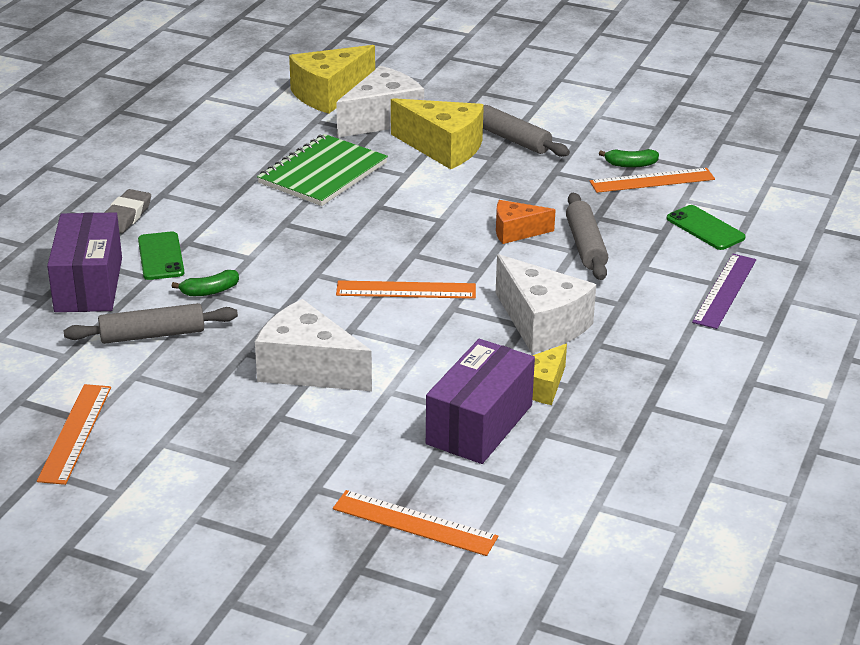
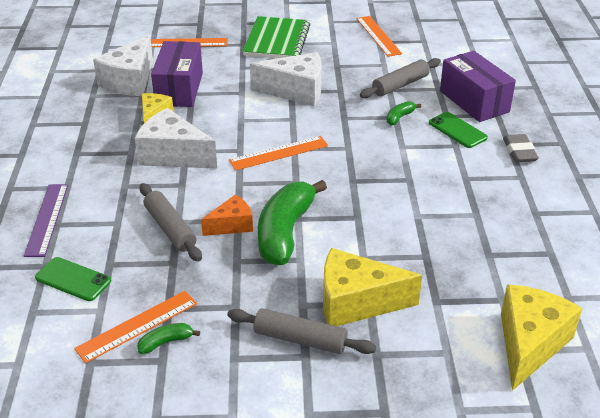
camera: 155 degrees right, 5 degrees up
(323, 173) = (430, 236): green notebook -> green notebook (277, 40)
(382, 119) = (444, 324): white cheese -> white cheese (130, 81)
(465, 211) = (285, 232): none -> green banana

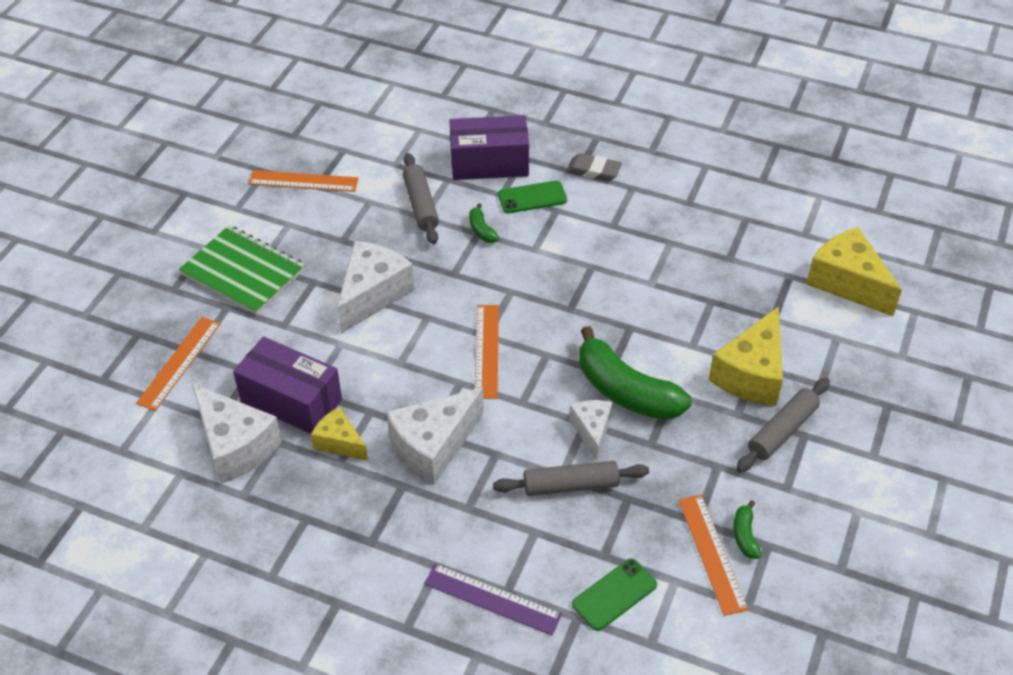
camera: 65 degrees left, 10 degrees up
(232, 225) = (592, 430): orange cheese -> white cheese

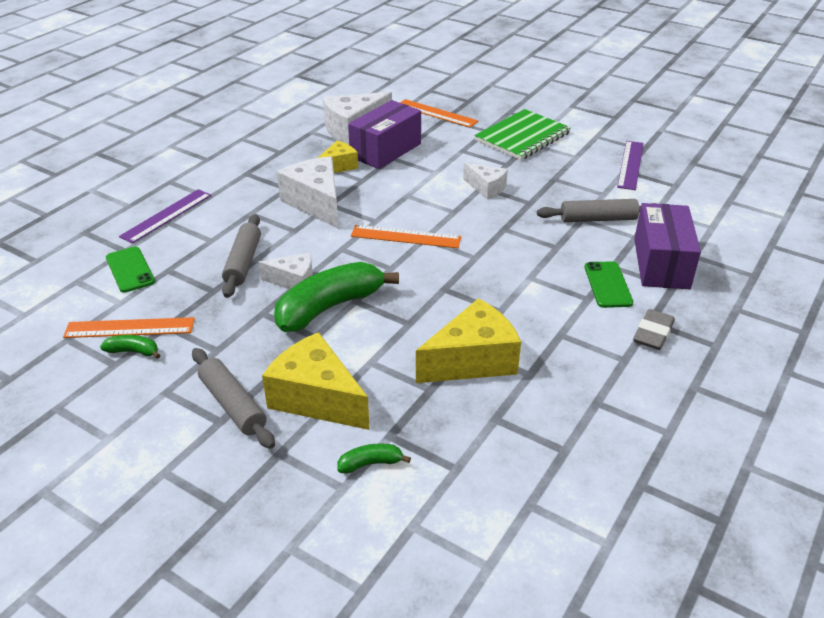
camera: 100 degrees right, 10 degrees down
(303, 181) = (630, 165): orange ruler -> purple ruler
(372, 294) = (486, 188): white cheese -> white cheese, size x0.58
(482, 230) = (560, 249): green banana -> green banana (370, 463)
(847, 282) = (431, 526): yellow cheese -> yellow cheese (472, 360)

